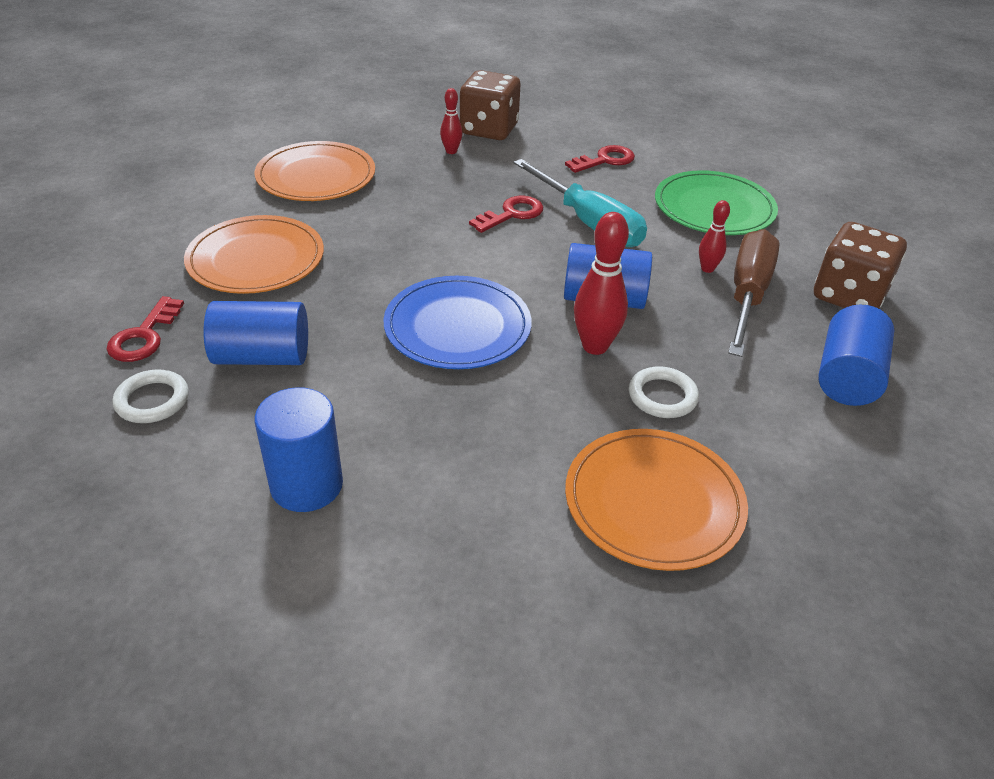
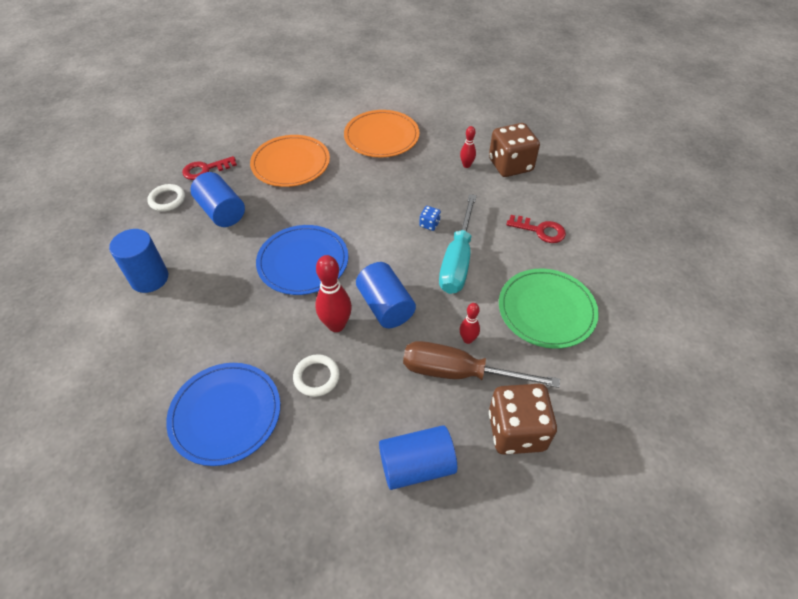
camera: 55 degrees right, 10 degrees up
(512, 214) = (429, 224): red key -> blue dice
(654, 502) = (225, 414): orange plate -> blue plate
(747, 295) = (459, 373): brown screwdriver -> brown screwdriver turned 150 degrees counterclockwise

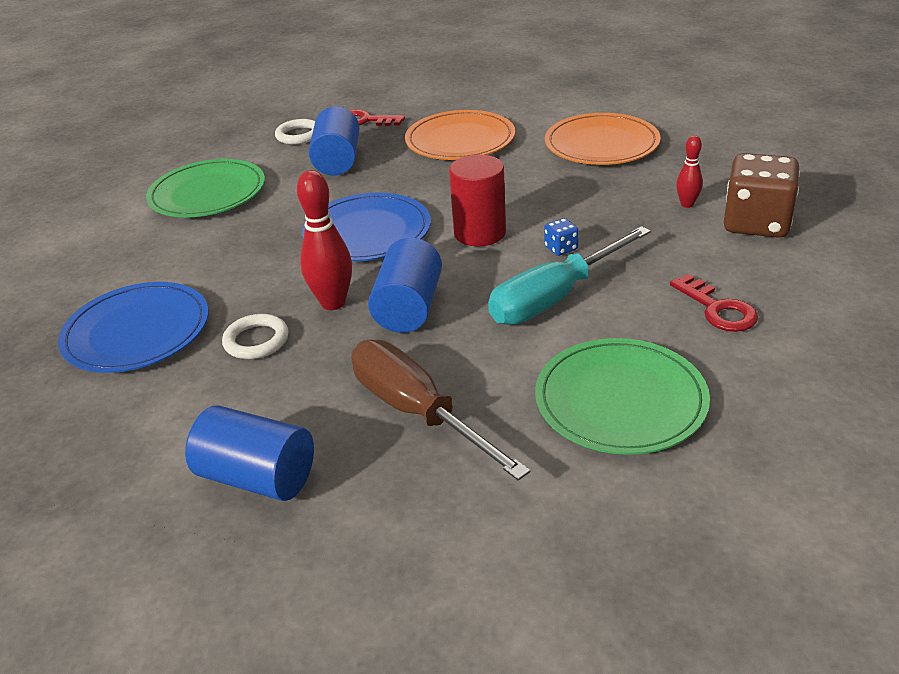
camera: 40 degrees right, 15 degrees down
(149, 278) = (207, 193): blue cylinder -> green plate
(374, 232) = (480, 233): none -> red cylinder
(468, 339) = (470, 383): red bowling pin -> none
(516, 431) = (417, 509): brown dice -> none

